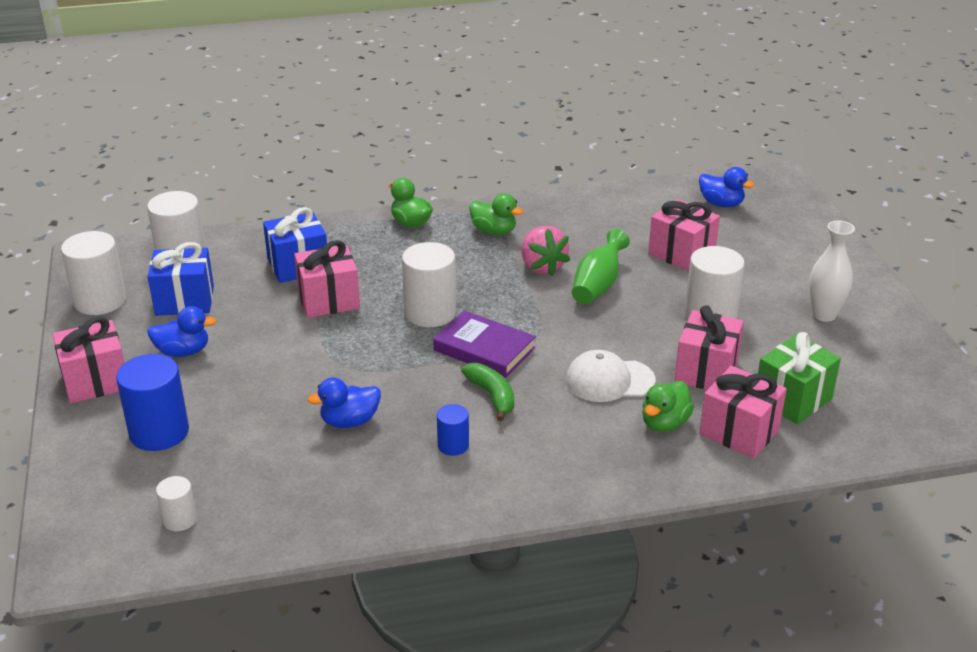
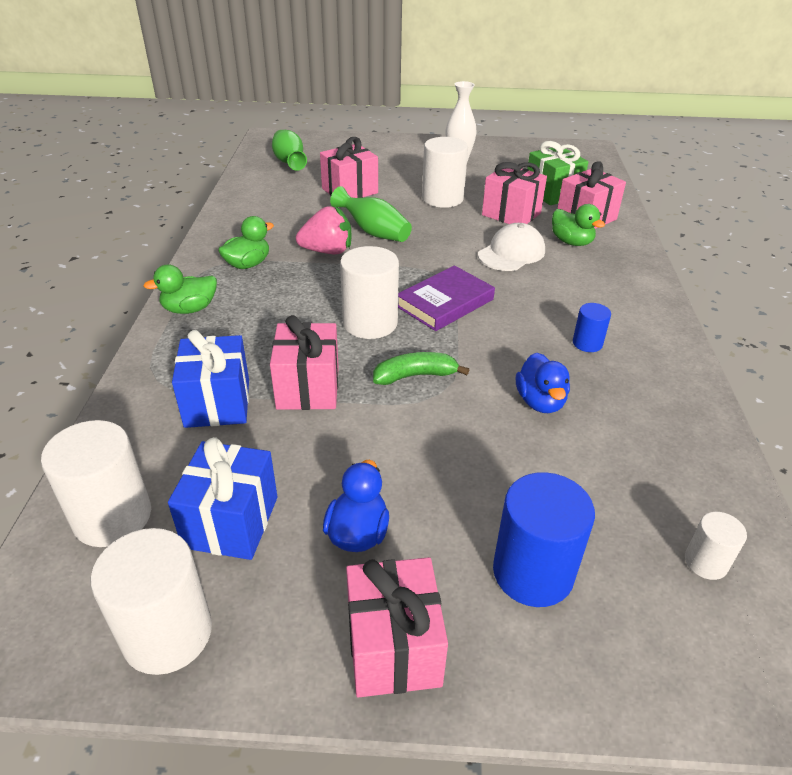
camera: 75 degrees left, 5 degrees up
(492, 396) = (518, 311): green banana -> green banana (415, 376)
(609, 380) = (511, 253): white cap -> white cap turned 150 degrees counterclockwise
(721, 204) = (289, 162): blue duck -> green vase

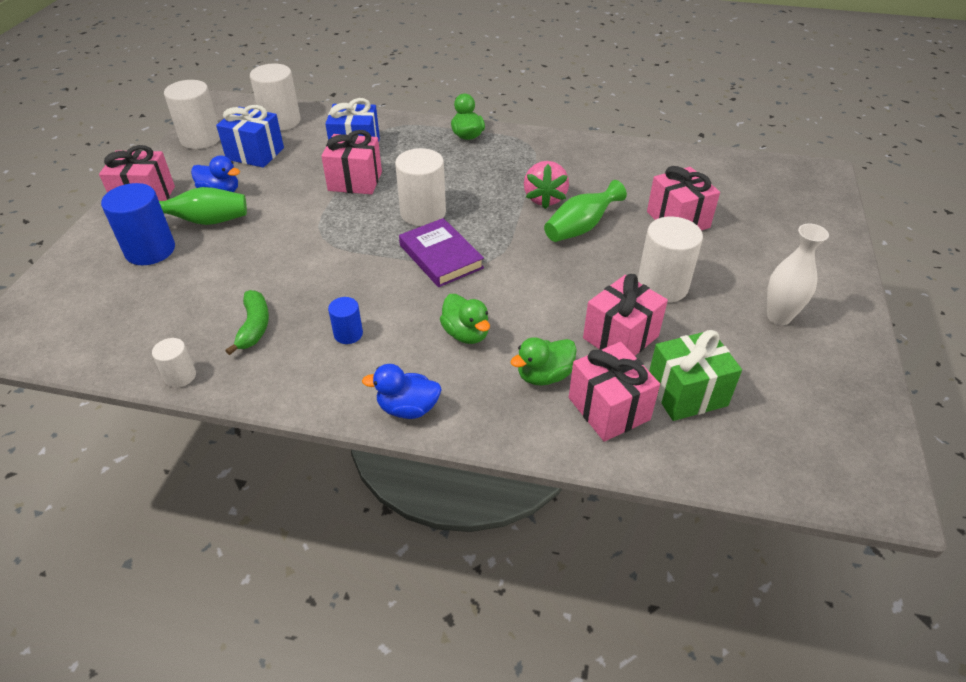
camera: 100 degrees right, 5 degrees up
(248, 264) = (528, 158): green duck -> green duck (466, 334)
(289, 162) = (749, 184): green vase -> green vase (206, 221)
(415, 376) = (347, 228): green banana -> green banana (254, 326)
(511, 253) = (525, 318): white cap -> none
(540, 402) = (287, 286): blue duck -> blue duck (408, 408)
(706, 562) = (101, 326): white cylinder -> white cylinder (180, 376)

